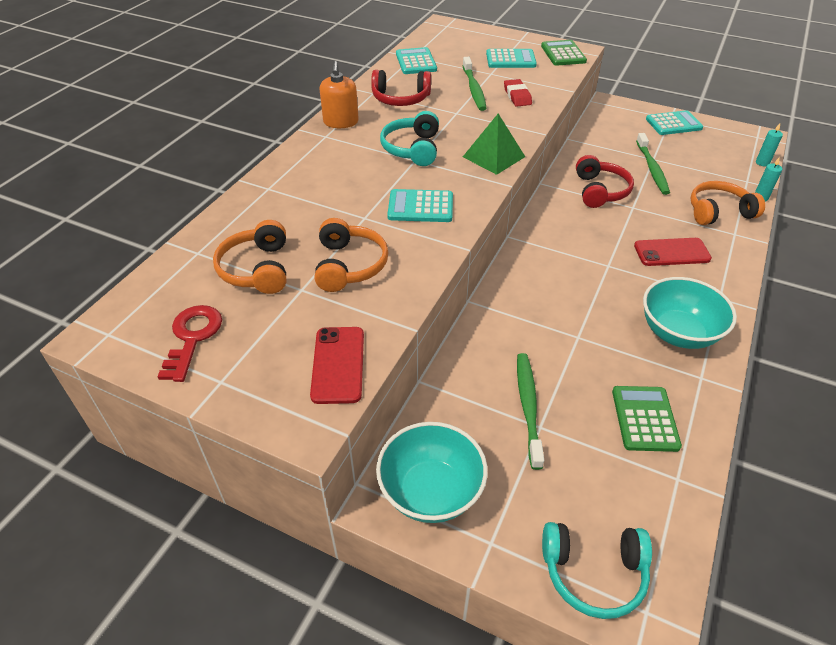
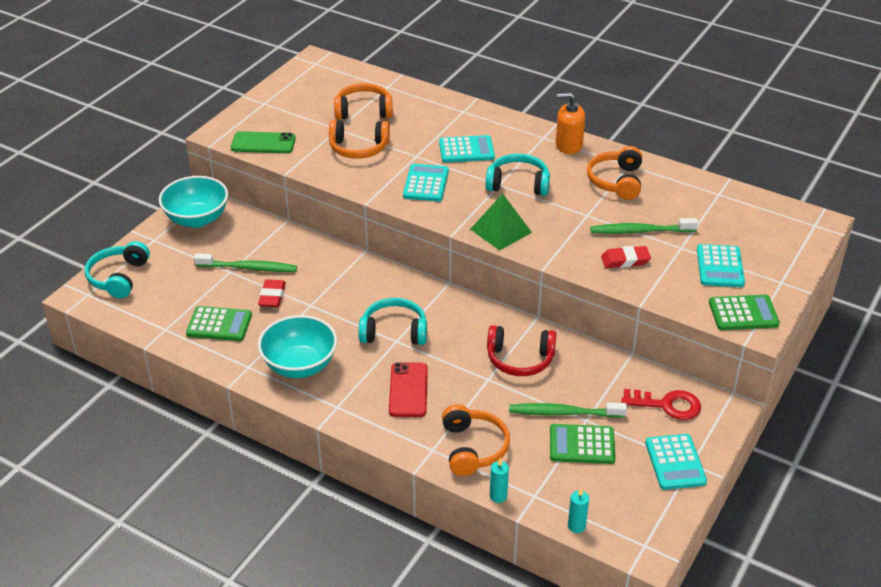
camera: 95 degrees right, 5 degrees down
(192, 337) = (303, 91): red key -> red key (667, 405)
(338, 364) = (263, 143): red phone -> green phone
(400, 99) = (616, 181): red headphones -> orange headphones
(416, 62) = (704, 195): turquoise calculator -> turquoise calculator (466, 150)
(575, 374) = (272, 296): none -> red eraser
(595, 268) = (394, 331): none -> turquoise headphones
(681, 160) = (582, 444): none -> green calculator

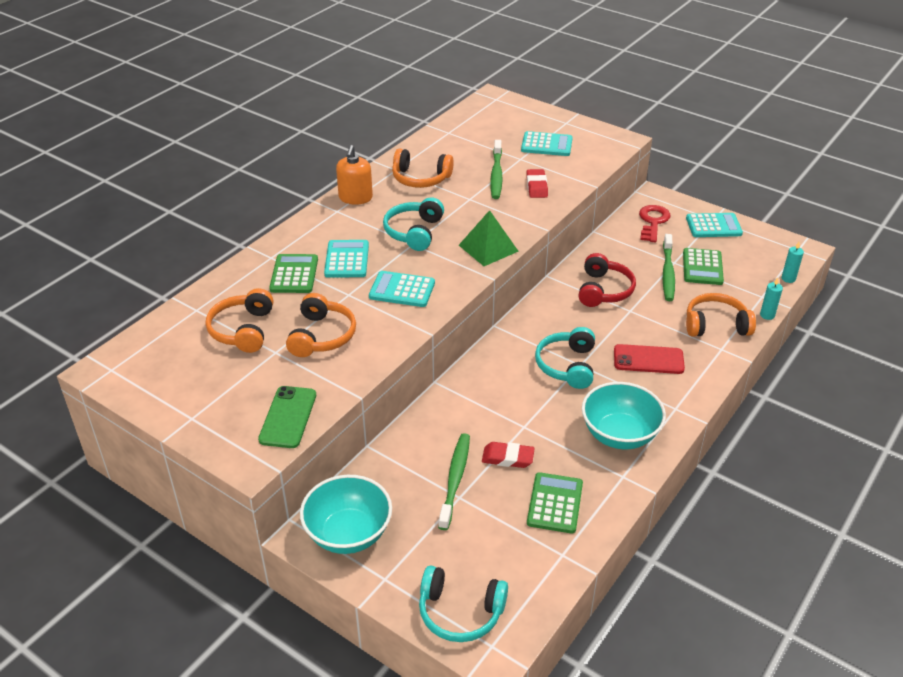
camera: 85 degrees left, 0 degrees up
(743, 313) = (604, 143): green calculator -> green calculator (294, 274)

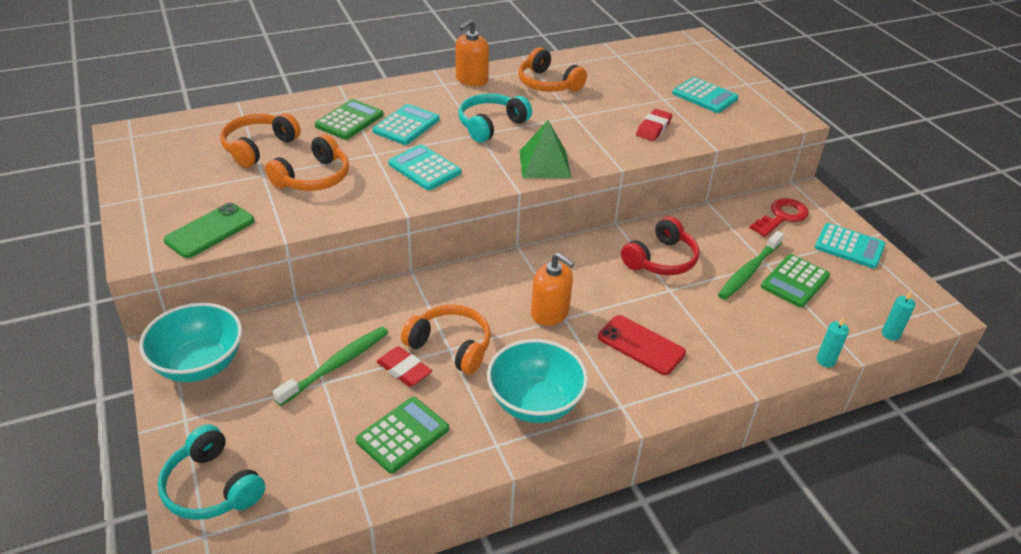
camera: 30 degrees right, 0 degrees up
(496, 174) = (624, 105): green toothbrush -> none
(567, 365) = (550, 313): turquoise headphones -> orange soap dispenser
(715, 325) = (752, 344): orange headphones -> orange headphones (451, 346)

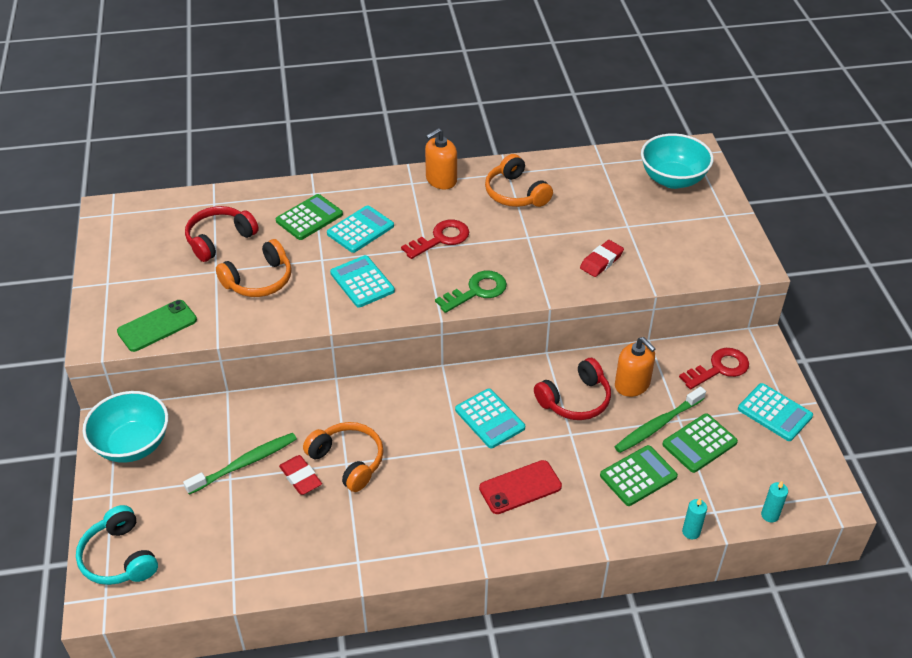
camera: 15 degrees right, 5 degrees up
(258, 147) = (219, 239): orange headphones -> red headphones
(403, 435) = (282, 539): green calculator -> green calculator (638, 476)
(491, 125) = (441, 238): turquoise headphones -> red key
(535, 403) = (403, 528): turquoise bowl -> turquoise bowl (672, 179)
(544, 164) = (477, 291): green pyramid -> green key
(550, 313) = (448, 441): orange soap dispenser -> orange soap dispenser (632, 384)
(641, 345) = (520, 487): red phone -> red phone turned 75 degrees counterclockwise
(704, 96) = (672, 227): turquoise calculator -> turquoise calculator (489, 419)

